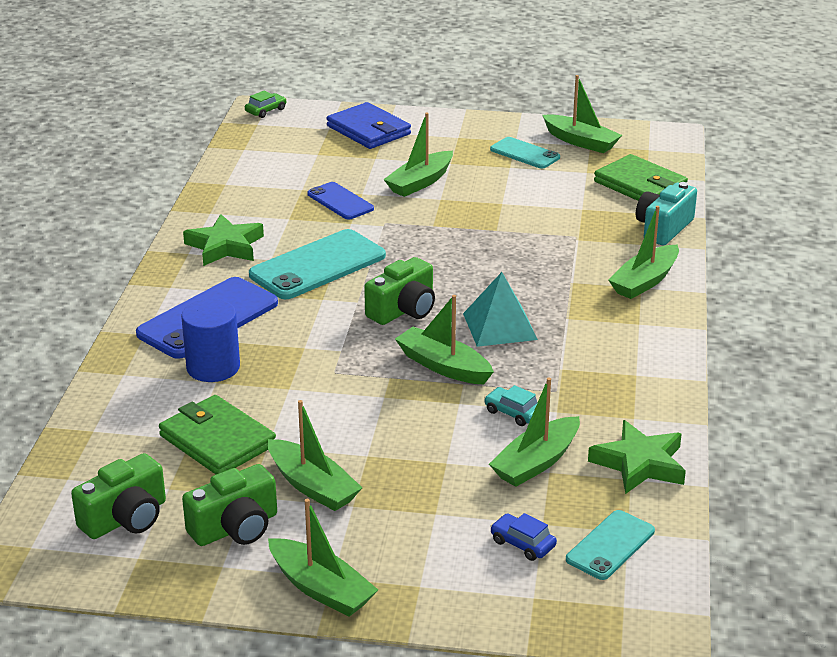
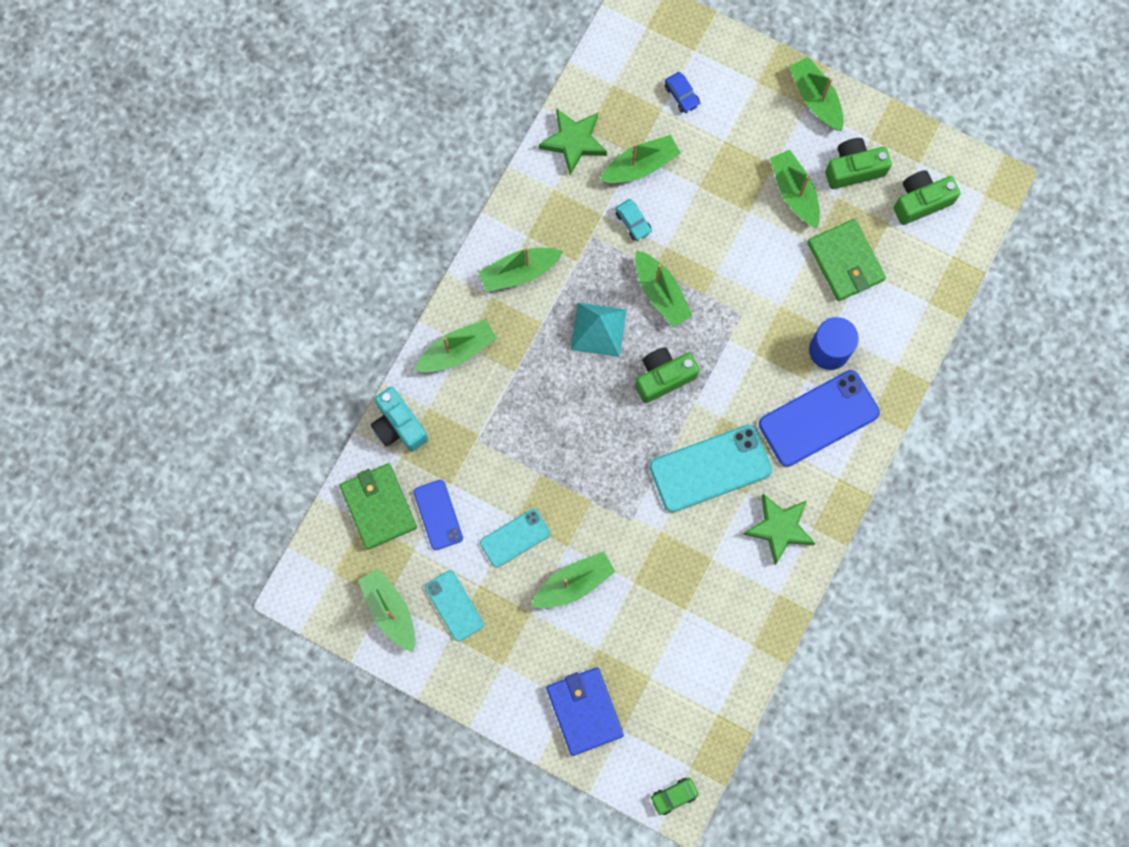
camera: 160 degrees left, 45 degrees up
(340, 201) = (658, 573): blue phone -> blue phone (438, 515)
(610, 545) = (629, 76): turquoise phone -> turquoise phone (515, 538)
(622, 346) = (519, 272): none -> green boat
(663, 228) = (398, 425): turquoise camera -> turquoise camera turned 90 degrees clockwise

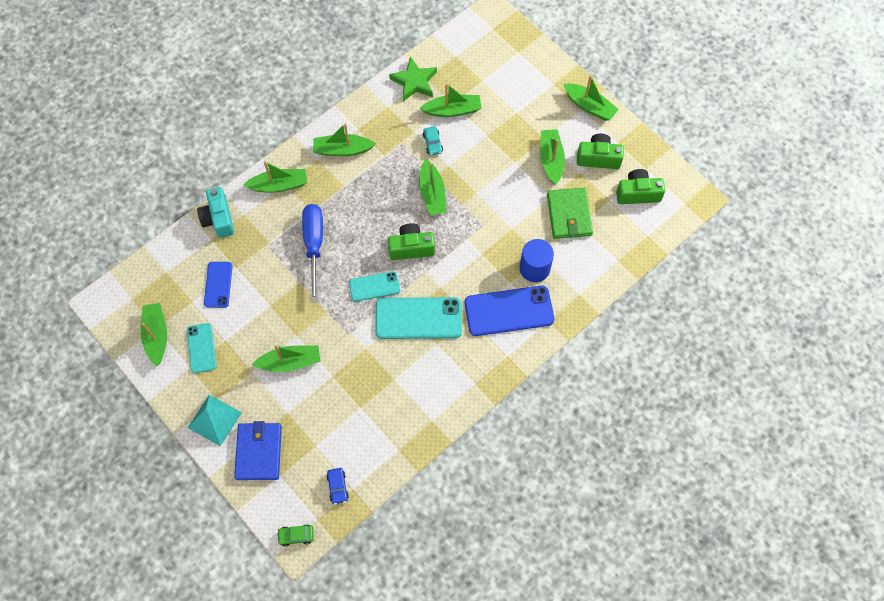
camera: 20 degrees right, 10 degrees down
(378, 507) = (181, 266): green wallet -> none
(515, 538) = (263, 318): turquoise phone -> turquoise phone (374, 286)
(538, 418) = (314, 245): none -> blue screwdriver
(598, 329) = (380, 202): turquoise pyramid -> turquoise pyramid (214, 420)
(682, 95) = (499, 76): blue car -> blue car (338, 487)
(779, 528) = (451, 375): green star -> none
(815, 99) = (589, 106): green boat -> green boat turned 135 degrees clockwise

